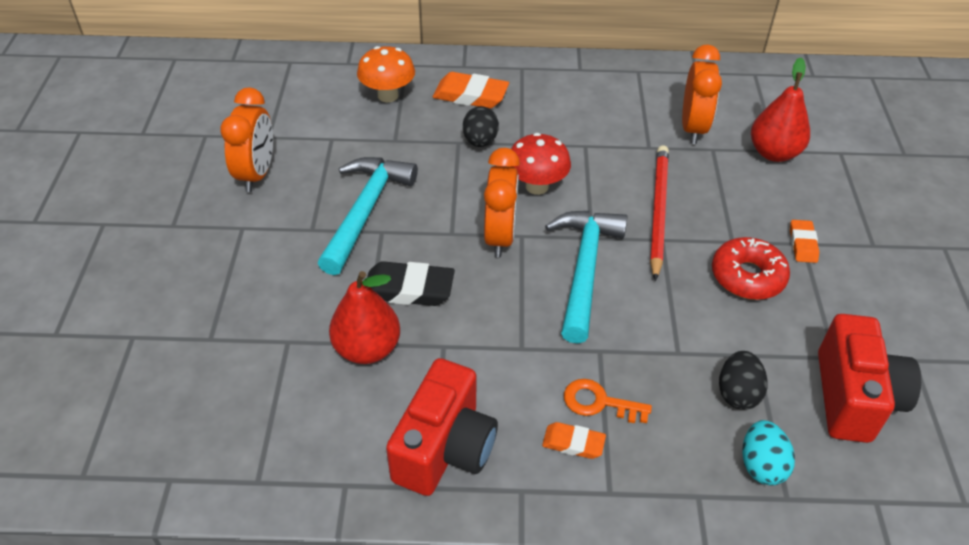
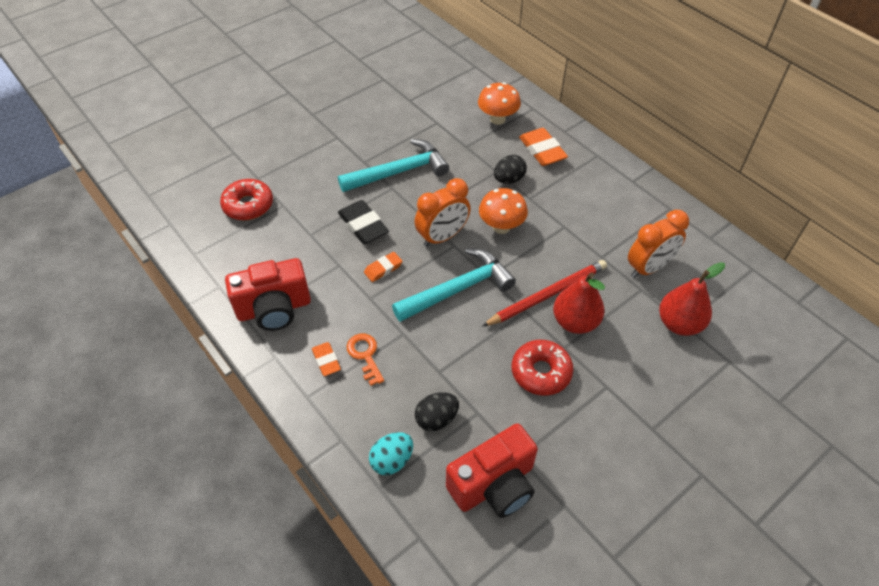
camera: 50 degrees right, 5 degrees up
(244, 376) = (248, 205): none -> red donut
(257, 174) = (378, 115): orange clock -> none
(367, 349) = (307, 237): red pear -> red pear (575, 322)
(537, 186) = (501, 227): red mushroom -> orange mushroom
(803, 244) = (605, 387): orange eraser -> orange eraser (383, 269)

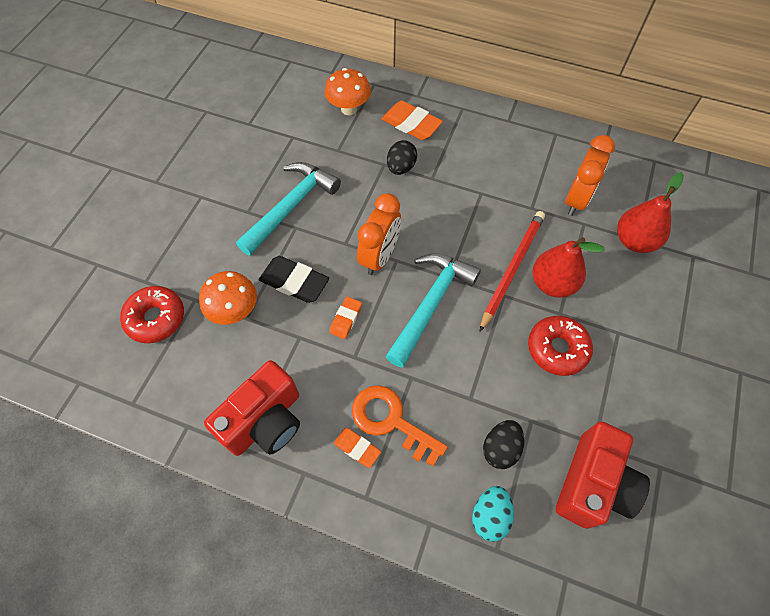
camera: 30 degrees left, 10 degrees up
(365, 355) = (391, 421): orange key -> orange key, size x1.52
(501, 227) = (426, 220): orange mushroom -> orange mushroom (235, 311)

